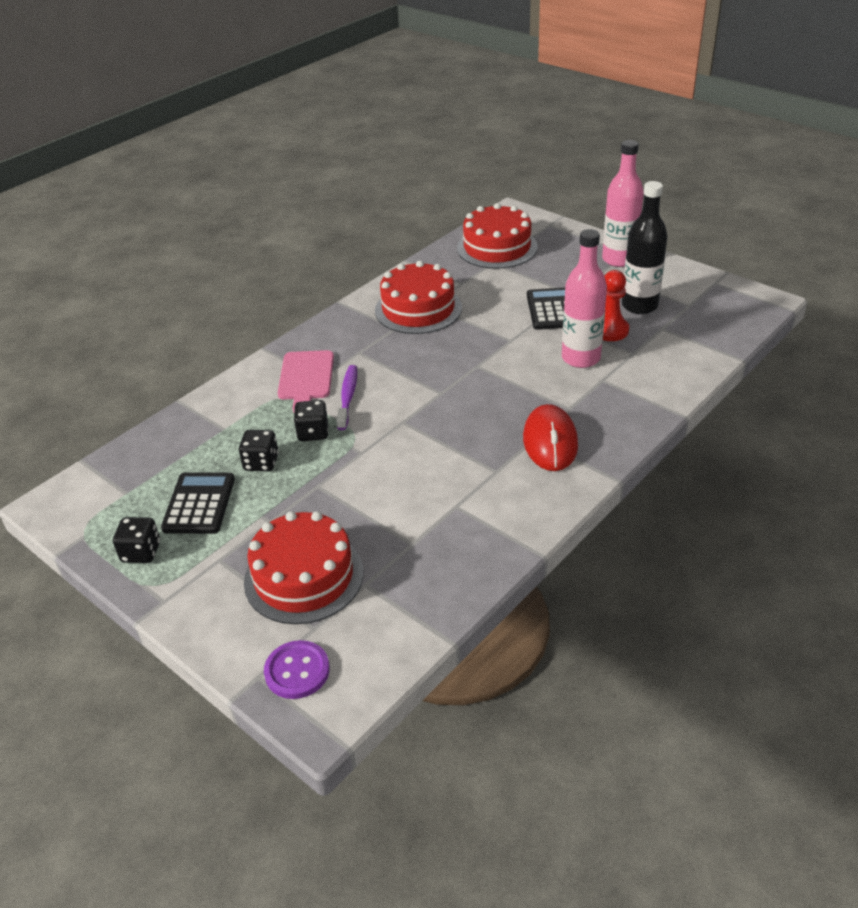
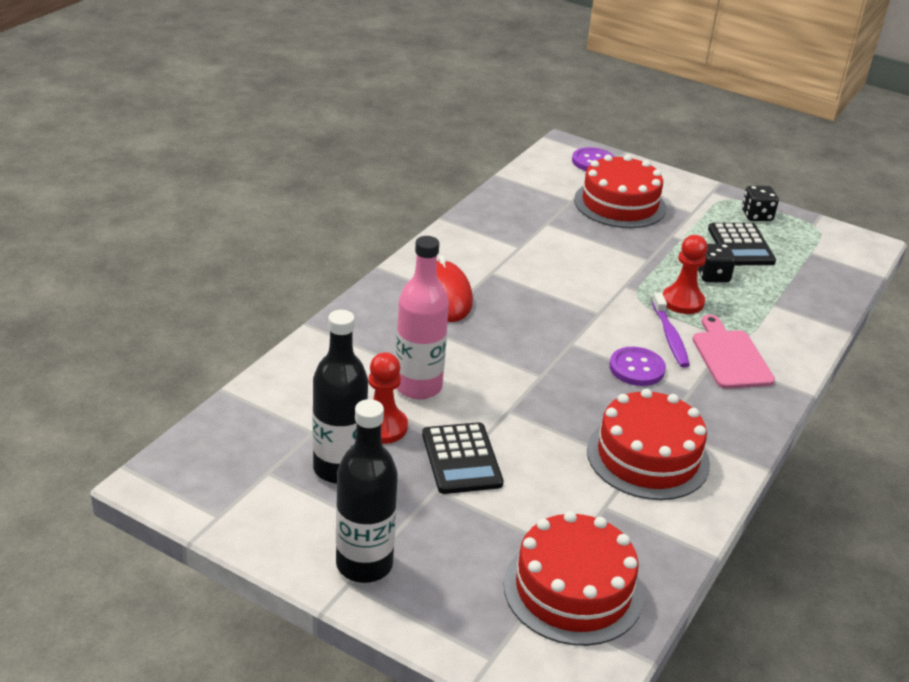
camera: 165 degrees right, 5 degrees down
(313, 433) = (682, 301): black dice -> red pawn
(393, 370) = (636, 368): none -> purple button
(619, 259) = (364, 564): pink bottle -> black bottle

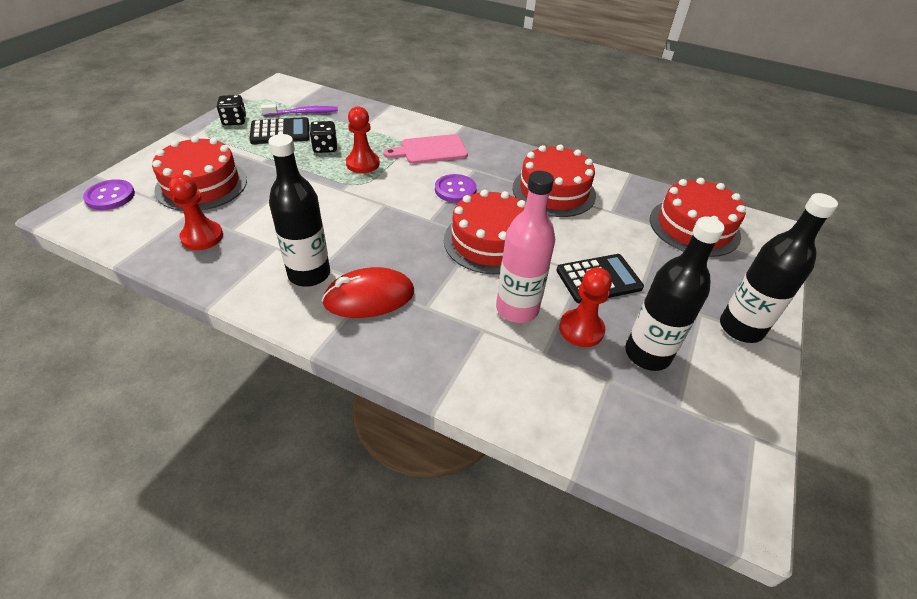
camera: 95 degrees left, 10 degrees up
(479, 265) = (309, 274): none -> black bottle
(531, 383) = (490, 242): none -> red cake
(534, 209) = (202, 237): none -> red pawn
(670, 337) = (411, 173): purple toothbrush -> purple toothbrush (303, 113)

